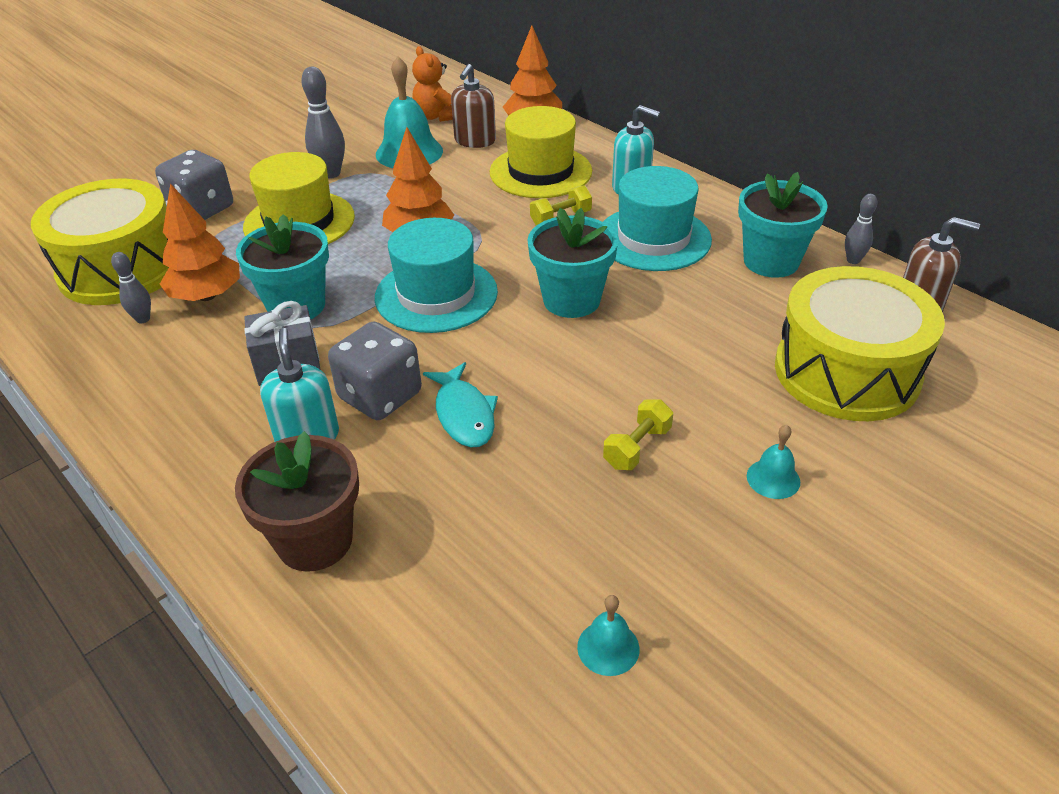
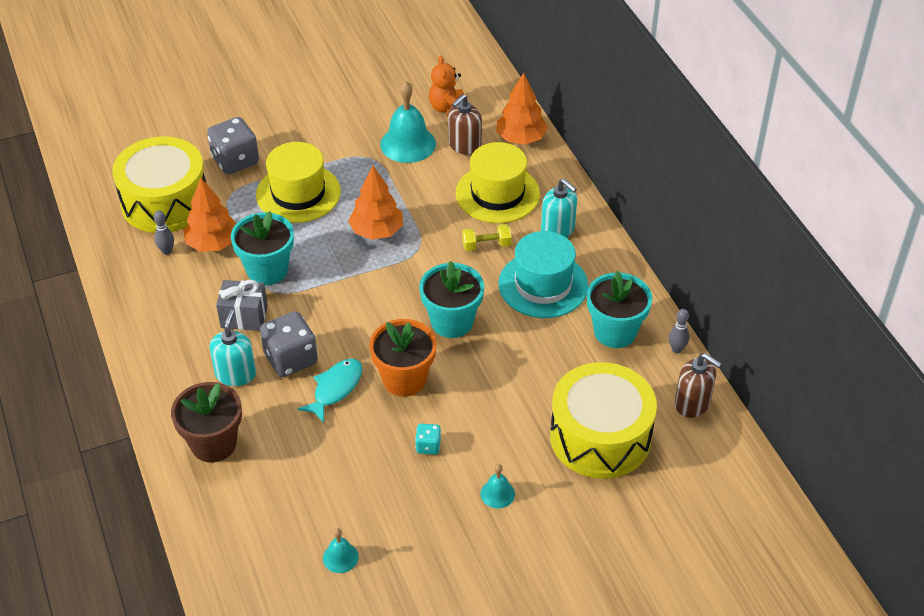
camera: 20 degrees right, 5 degrees up
(331, 174) = (340, 150): grey bowling pin -> none
(436, 294) = (363, 289): turquoise hat -> none
(464, 414) = (335, 389): turquoise fish -> turquoise fish turned 150 degrees counterclockwise
(552, 377) = (404, 379): none -> orange flower pot
(637, 447) = (428, 446): yellow dumbbell -> turquoise dice

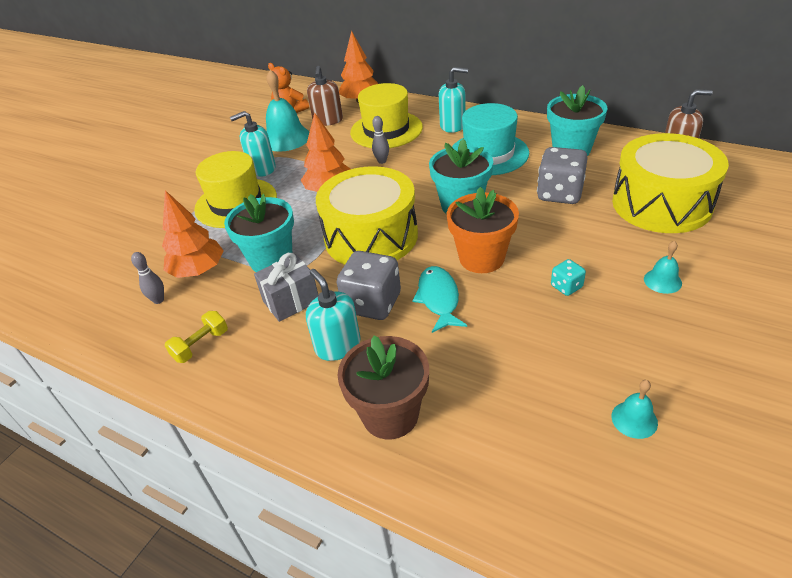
camera: 35 degrees left, 5 degrees down
(165, 202) = (117, 269): yellow drum -> yellow drum (371, 236)
(235, 161) = (155, 212): grey dice -> grey dice (559, 194)
(353, 168) = (262, 168): none -> turquoise soap dispenser
(486, 245) = (419, 156): yellow dumbbell -> yellow dumbbell (201, 345)
(677, 349) = (620, 137): grey bowling pin -> grey bowling pin (382, 161)

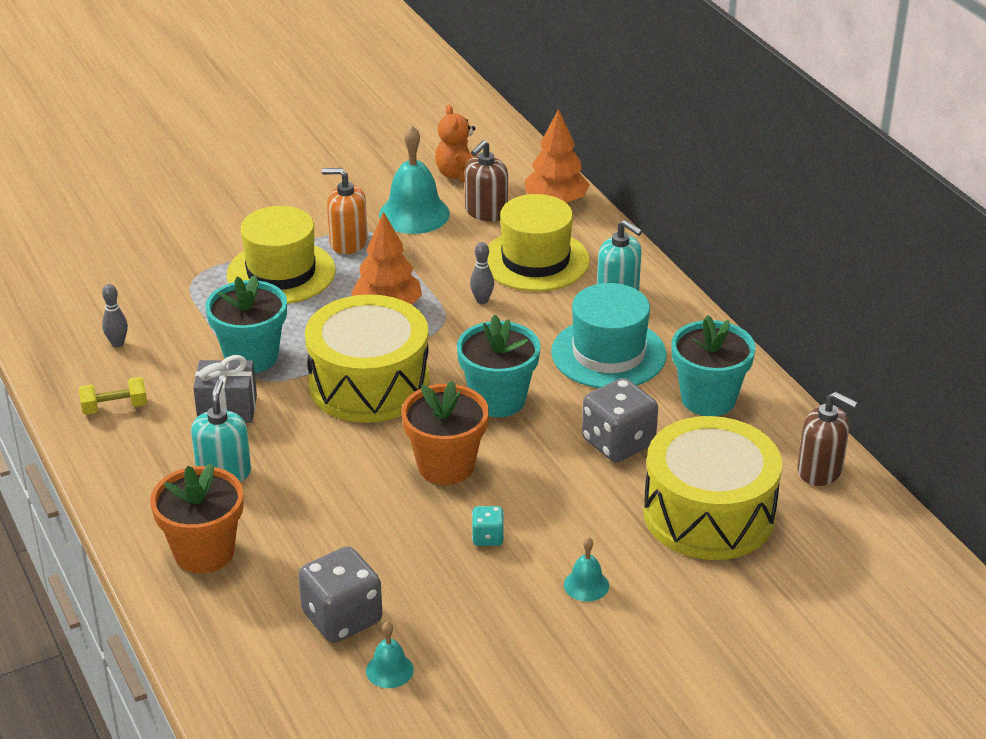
camera: 30 degrees right, 5 degrees down
(198, 271) = (177, 332): orange tree -> none
(262, 168) = (348, 242): turquoise soap dispenser -> orange soap dispenser
(372, 303) = (294, 452): grey dice -> grey dice (342, 618)
(390, 415) = (204, 552): brown flower pot -> orange flower pot
(438, 299) = (357, 481): turquoise fish -> none

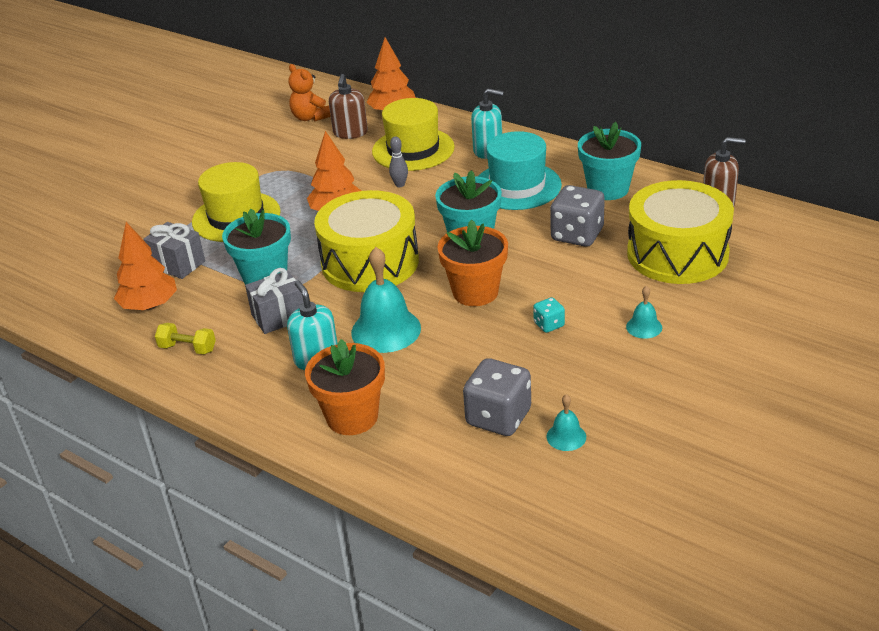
camera: 25 degrees left, 0 degrees up
(115, 407) = (187, 348): yellow dumbbell -> yellow dumbbell turned 60 degrees clockwise
(117, 343) = (149, 305): grey bowling pin -> orange tree
(180, 306) = (178, 264): none -> grey gift
(348, 242) = (269, 182): orange soap dispenser -> none
(414, 214) = (300, 150): turquoise bell -> turquoise bell (386, 330)

